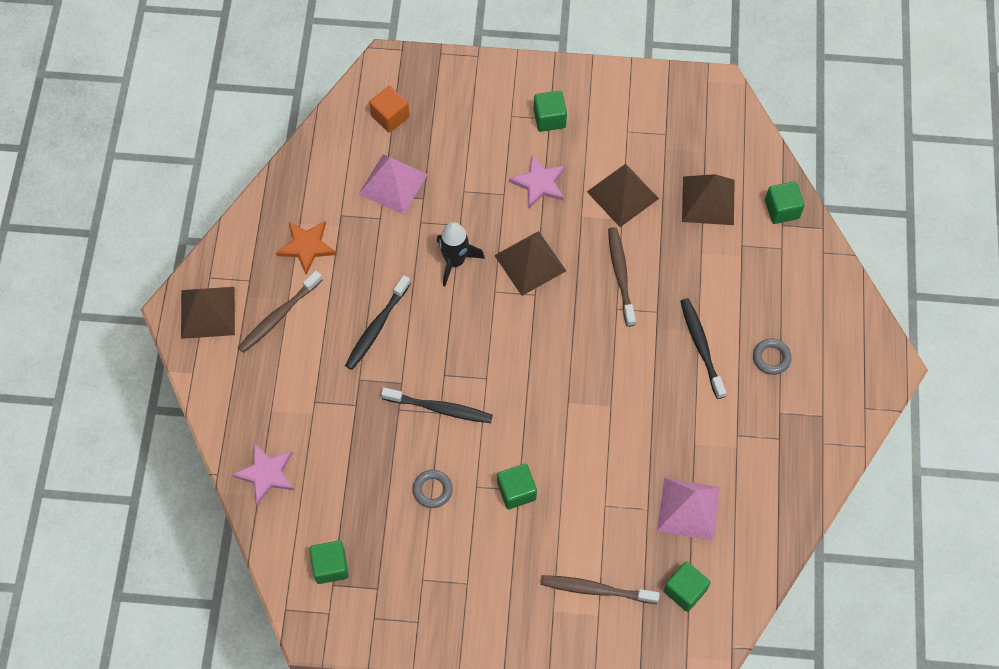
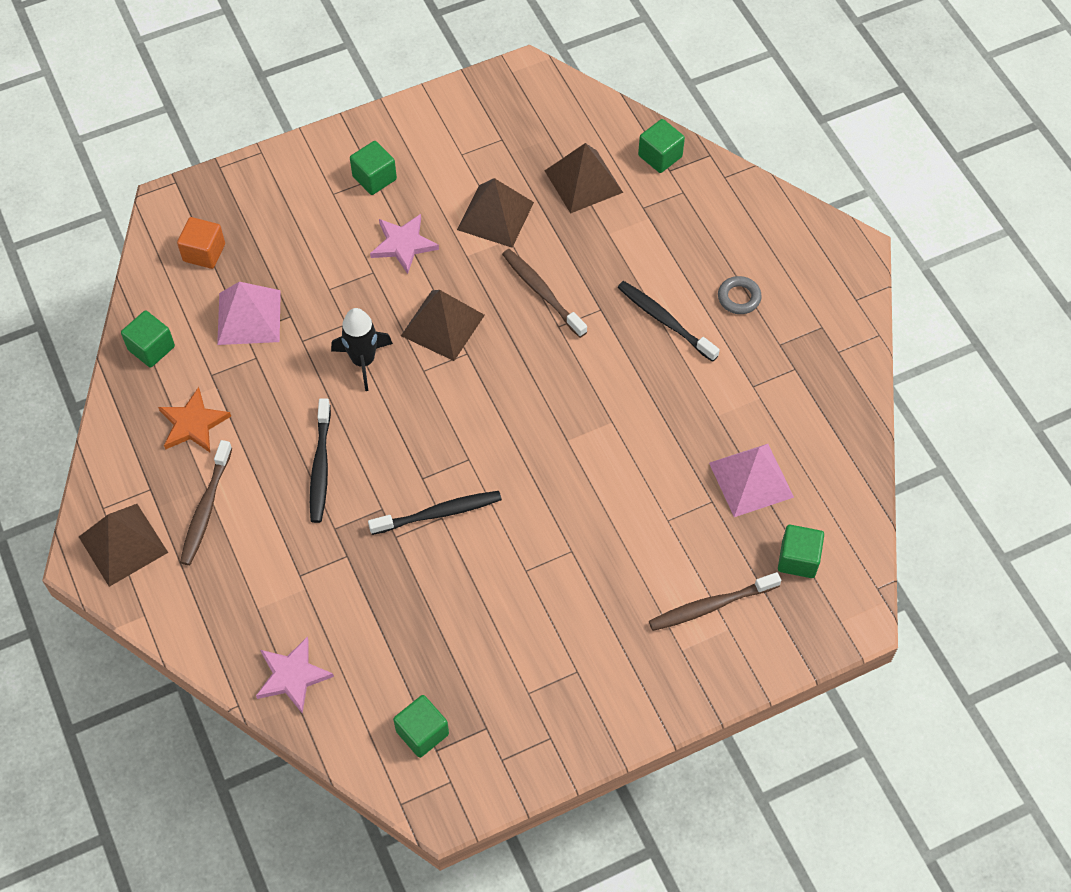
camera: 30 degrees left, 5 degrees down
(432, 490) = (482, 598): grey ring -> none
(516, 491) = (570, 553): green cube -> green cube (151, 348)

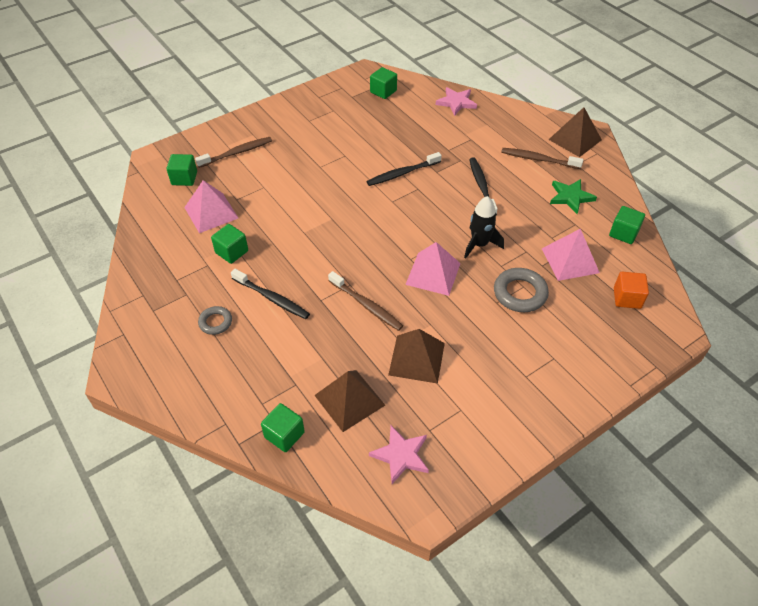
camera: 170 degrees right, 10 degrees down
(193, 423) = (570, 197): orange star -> green star
(206, 509) = (538, 159): brown toothbrush -> brown toothbrush turned 75 degrees counterclockwise
(338, 279) = (520, 293): none -> grey ring
(374, 178) = (526, 376): green cube -> green cube (232, 252)
(403, 244) = (481, 325): pink star -> pink star (401, 455)
(443, 325) = (433, 273): brown pyramid -> pink pyramid

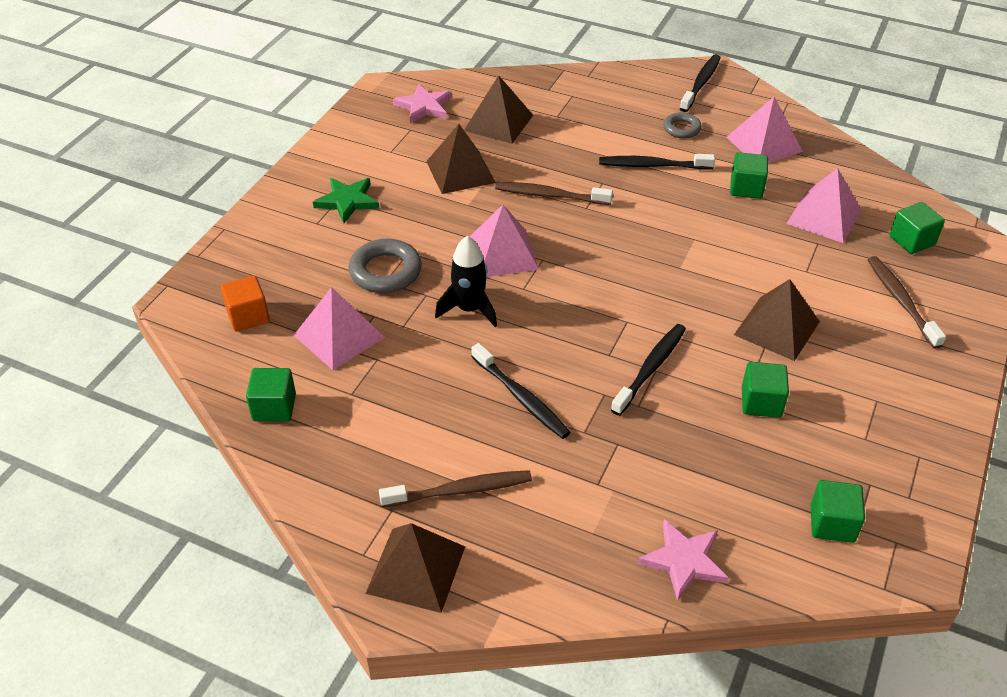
camera: 150 degrees right, 5 degrees down
(147, 363) = (701, 83): none -> black toothbrush
(176, 281) = (764, 144): none -> pink pyramid
(237, 153) = (901, 301): brown toothbrush -> brown toothbrush turned 135 degrees clockwise
(284, 435) = (532, 85): green cube -> green cube (761, 402)
(316, 166) = (776, 328): none -> brown pyramid
(570, 197) = (376, 437): green star -> green star (347, 201)

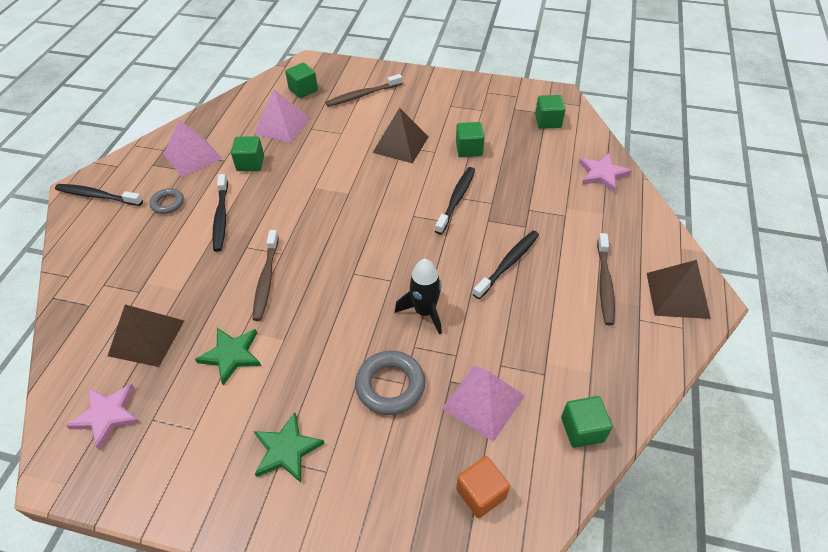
camera: 100 degrees left, 5 degrees up
(460, 171) = (231, 355): brown pyramid -> green star
(460, 490) = (604, 283): brown toothbrush -> brown toothbrush turned 150 degrees counterclockwise
(503, 253) = (350, 301): pink pyramid -> none
(650, 368) = (456, 199): black toothbrush -> black toothbrush turned 90 degrees clockwise

